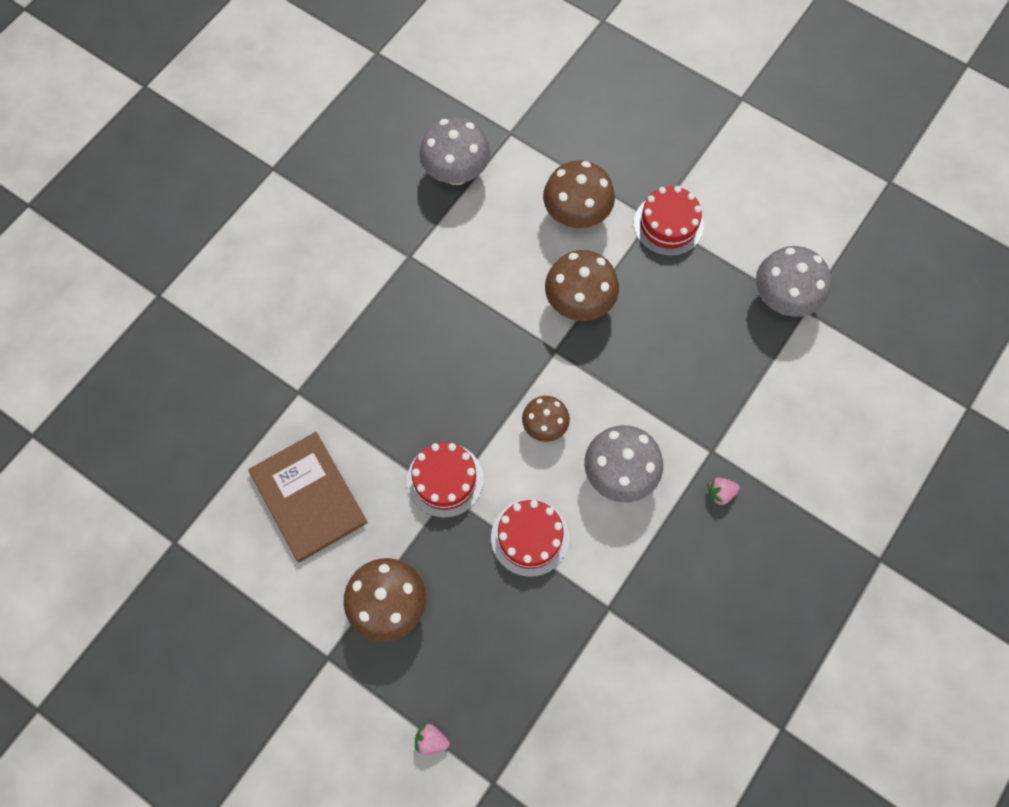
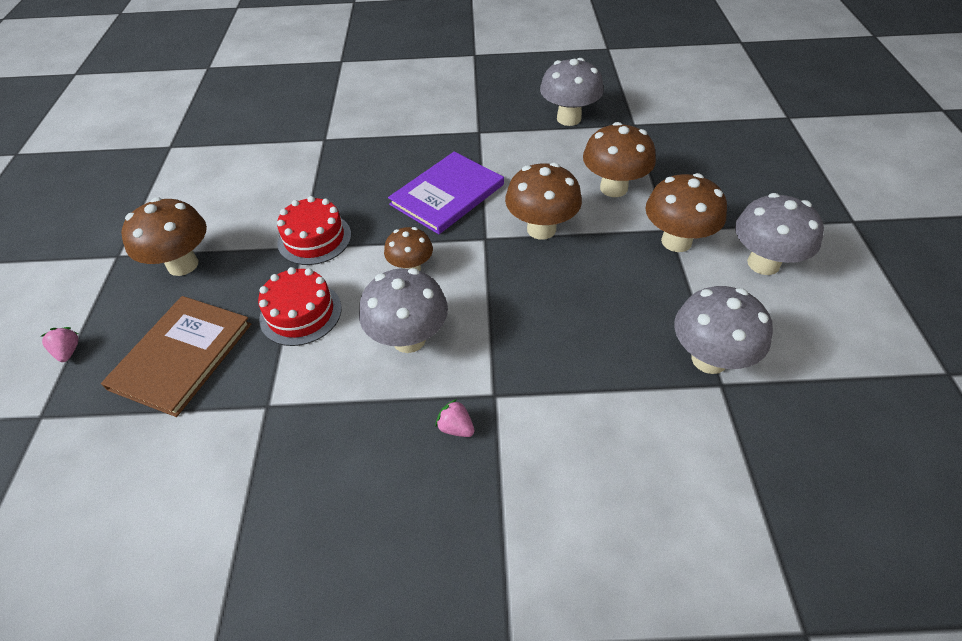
camera: 55 degrees right, 20 degrees down
(308, 497) = (246, 182): brown book -> brown book (181, 356)
(476, 341) = (447, 194): none -> purple book
(668, 224) = (676, 241): red cake -> brown mushroom
(733, 191) = (763, 263): none -> grey mushroom

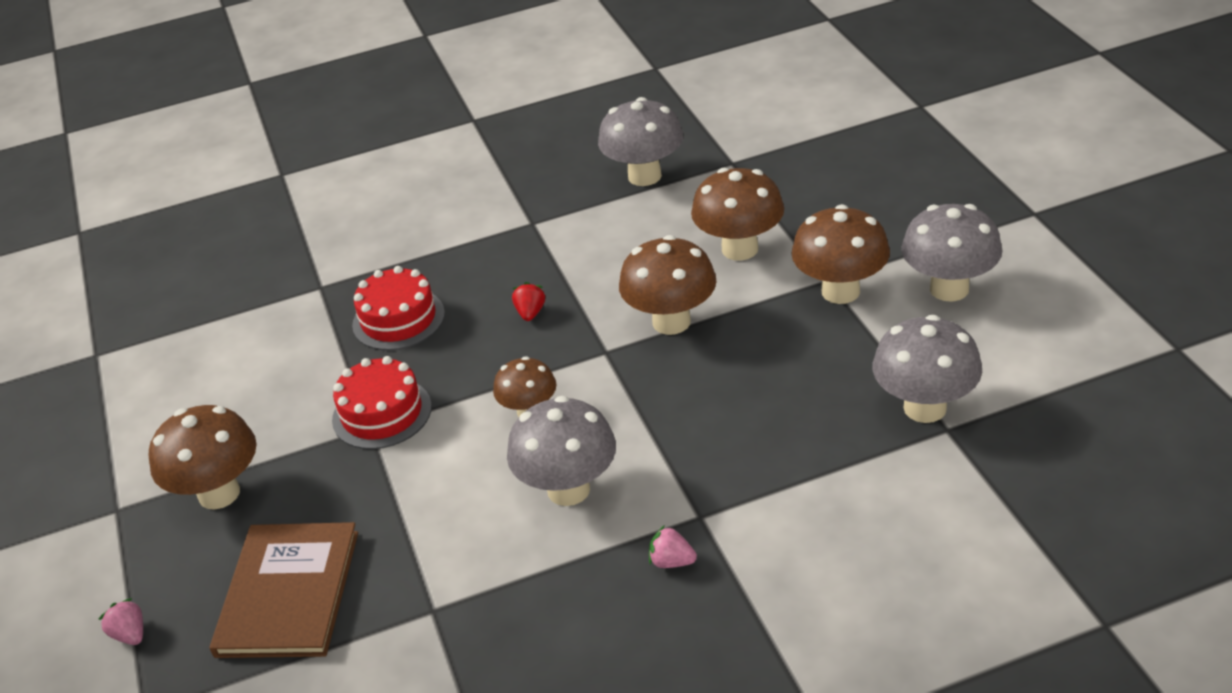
camera: 15 degrees left, 10 degrees down
(300, 313) = (415, 502): red cake -> red cake (398, 319)
(447, 194) = (530, 313): purple book -> red strawberry

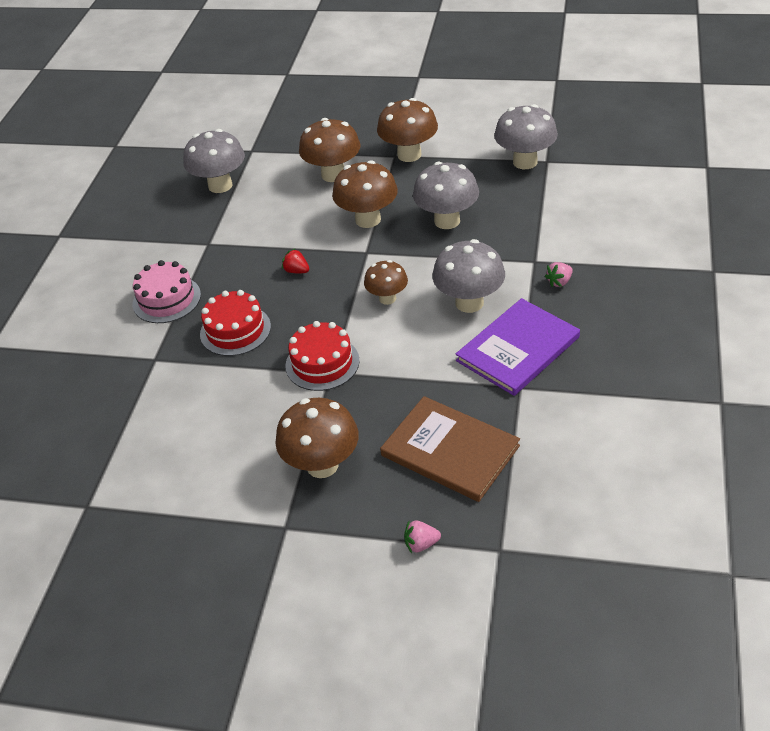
camera: 60 degrees left, 5 degrees up
(419, 244) = (166, 299): none -> pink cake
(505, 577) = (518, 349): none -> purple book
(949, 289) = (446, 122): grey mushroom -> grey mushroom (447, 221)

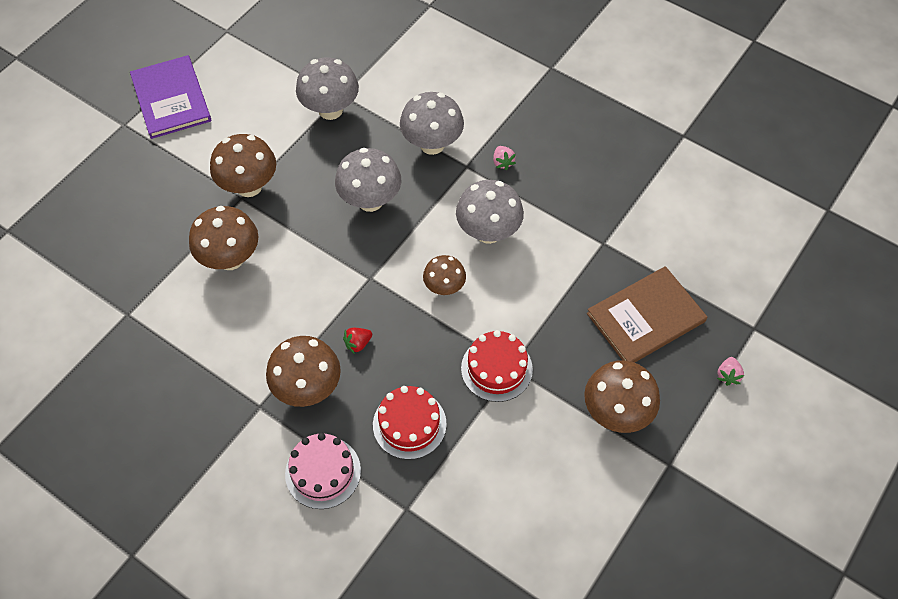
camera: 70 degrees left, 15 degrees up
(220, 185) = (167, 364): grey mushroom -> grey mushroom (432, 144)
(368, 219) = (323, 258): brown mushroom -> brown mushroom (308, 388)
(518, 349) = (562, 225): purple book -> purple book (171, 99)

